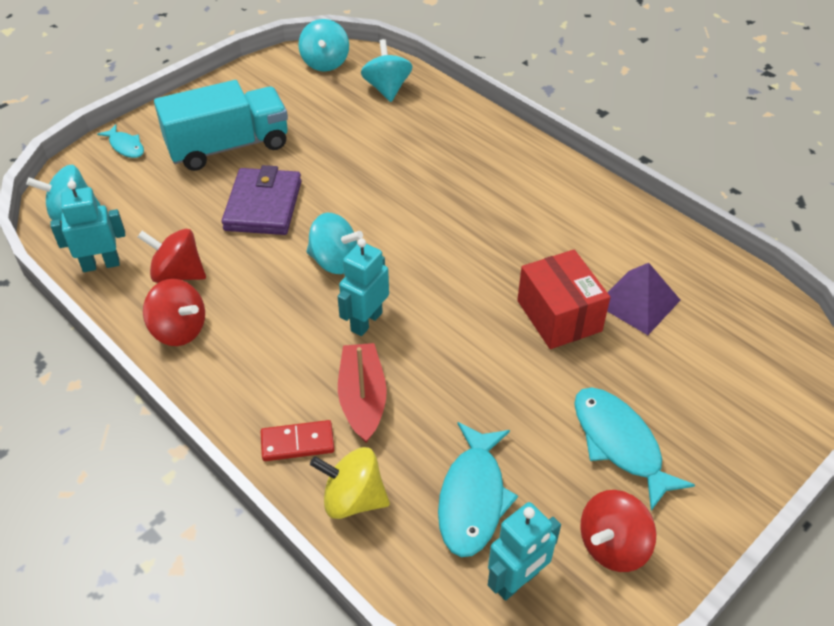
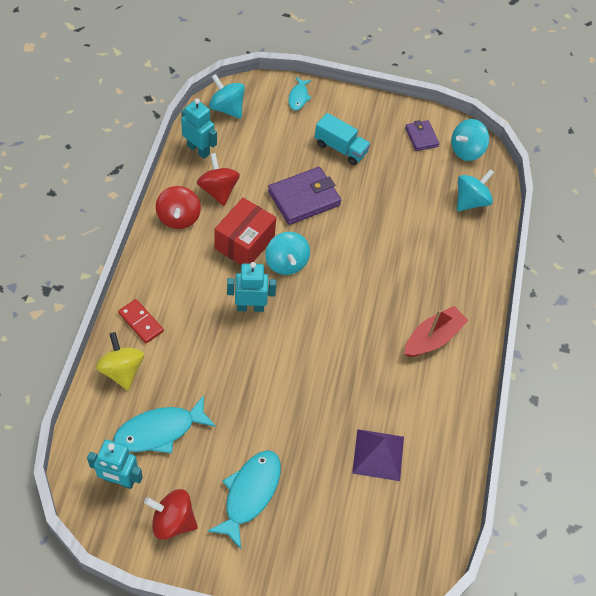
camera: 50 degrees right, 10 degrees up
(228, 146) = (340, 148): turquoise truck -> turquoise truck, size x0.60
(277, 84) = (421, 137): none -> purple wallet
(362, 399) = (192, 337): red boat -> red boat (433, 338)
(559, 316) = (331, 412): red box -> red box (244, 243)

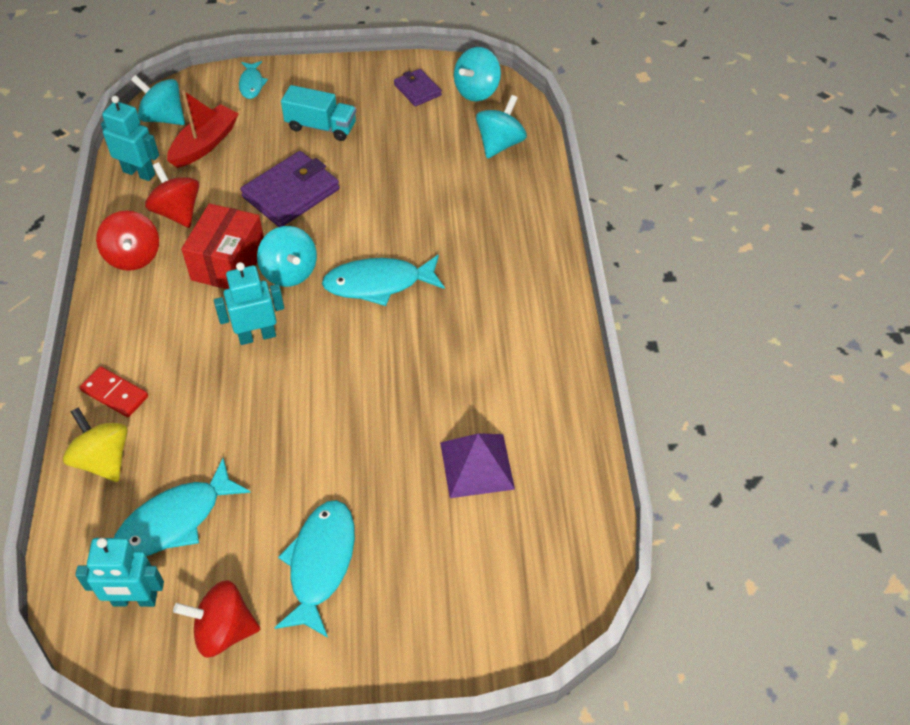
camera: 10 degrees left, 5 degrees down
(348, 291) = (378, 284): none -> turquoise fish
(433, 338) = (503, 308): red boat -> red boat (205, 144)

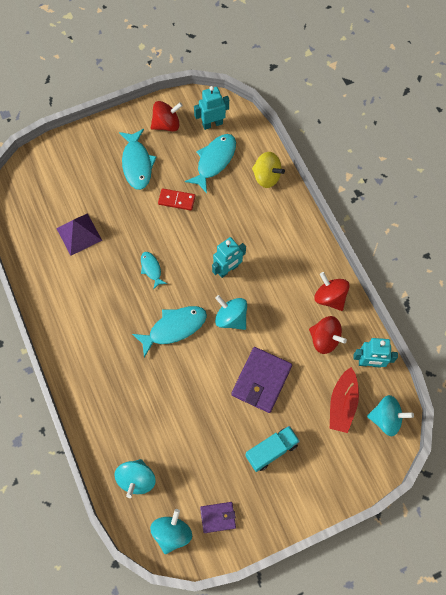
camera: 160 degrees right, 15 degrees up
(115, 393) = (283, 211): red domino -> red domino (176, 200)
(228, 263) = (271, 312): red box -> none
(252, 84) = (344, 477): turquoise fish -> turquoise fish (151, 269)
(321, 126) = (271, 450): turquoise truck -> turquoise truck turned 150 degrees clockwise
(417, 90) = (218, 517): purple wallet -> purple wallet turned 45 degrees counterclockwise

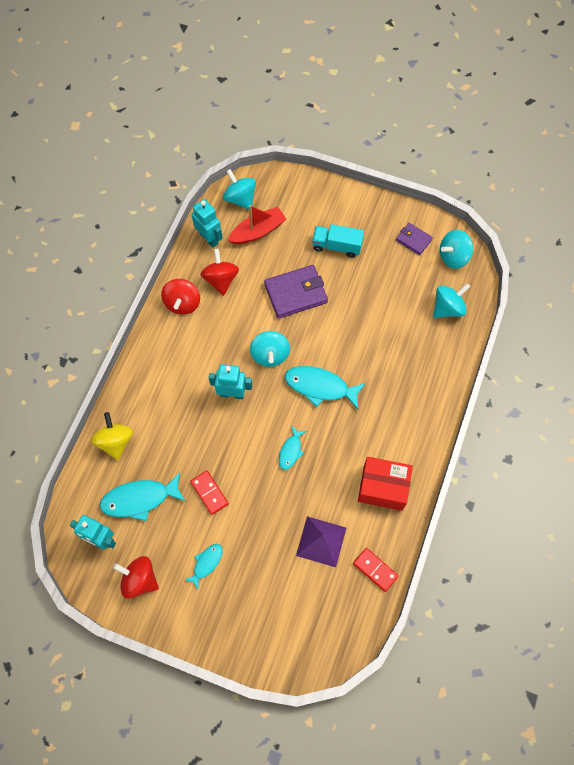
camera: 135 degrees left, 0 degrees up
(29, 247) = (375, 570): none -> red domino
(68, 300) = (383, 487): none -> red box
(137, 164) = (206, 563): turquoise fish -> turquoise fish, size x0.56

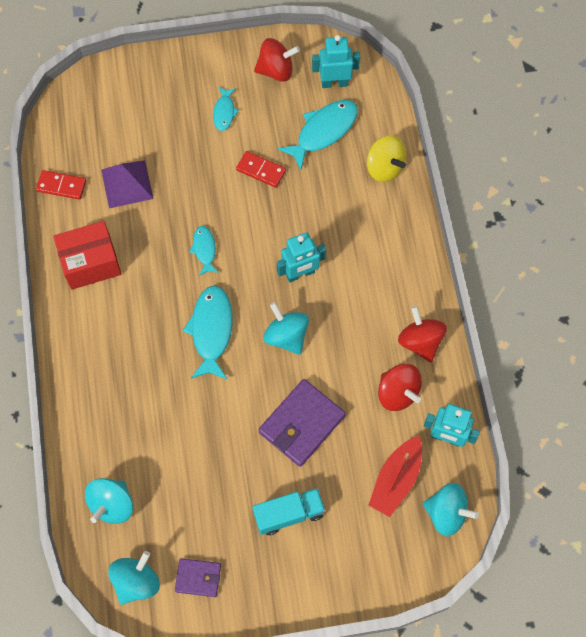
camera: 150 degrees right, 0 degrees up
(320, 387) = (211, 330): turquoise fish -> turquoise fish turned 75 degrees counterclockwise

